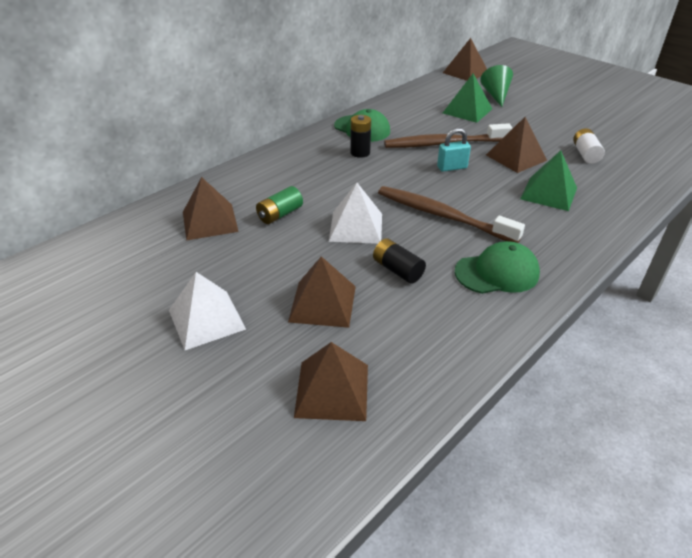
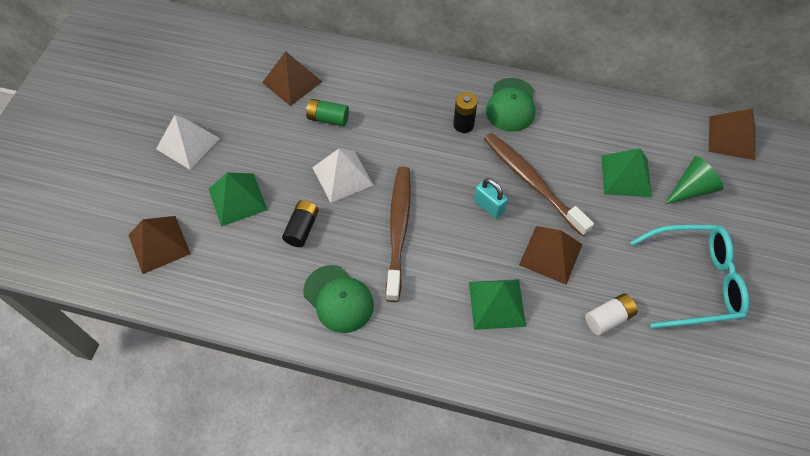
camera: 60 degrees right, 20 degrees up
(323, 303) = (237, 199): brown pyramid -> green pyramid
(570, 117) = (694, 281): none -> turquoise glasses

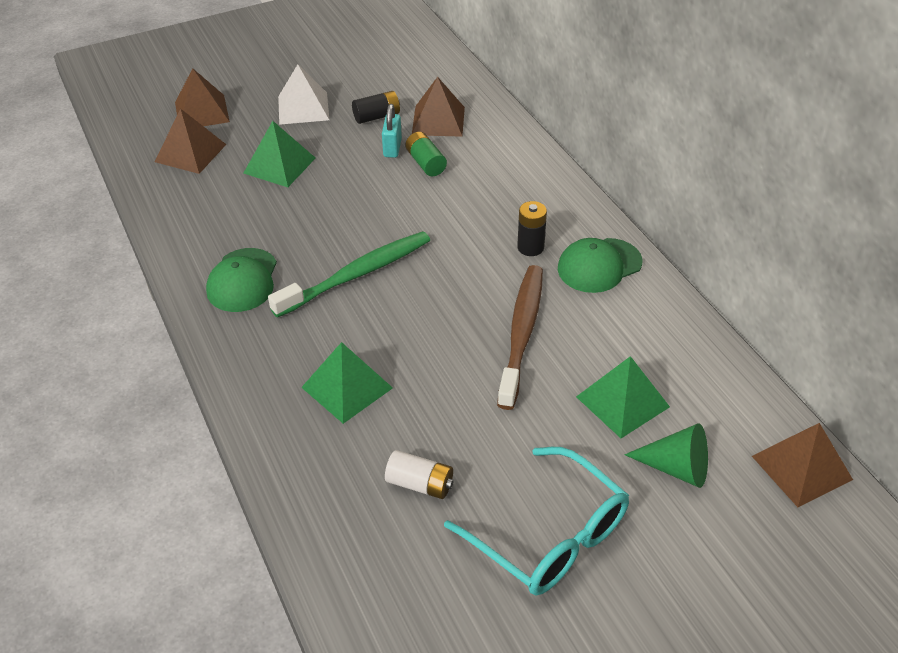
camera: 50 degrees right, 15 degrees down
(302, 228) = (291, 217): black battery -> black battery (377, 116)
(342, 176) = (374, 207): white pyramid -> none
(398, 230) = (356, 275): brown toothbrush -> green toothbrush
(488, 206) = (454, 319): turquoise padlock -> turquoise padlock (392, 148)
(550, 254) = (449, 395): brown pyramid -> brown pyramid (201, 112)

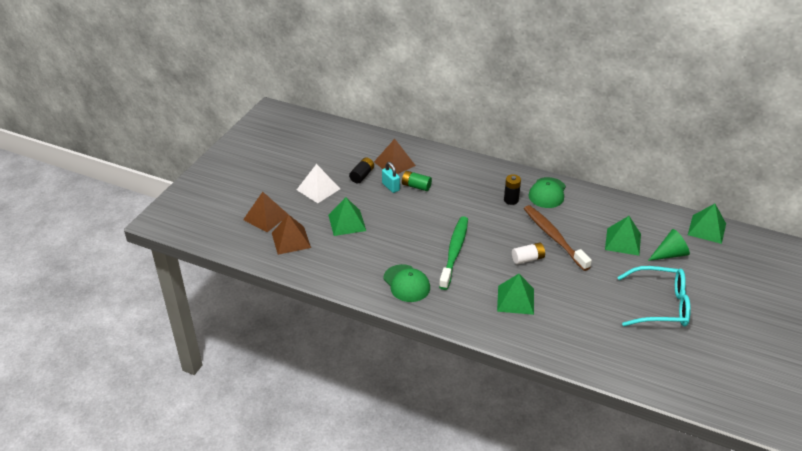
camera: 40 degrees left, 5 degrees down
(420, 484) = (593, 317): white battery -> white battery (527, 259)
(801, 467) = (706, 229): brown pyramid -> green pyramid

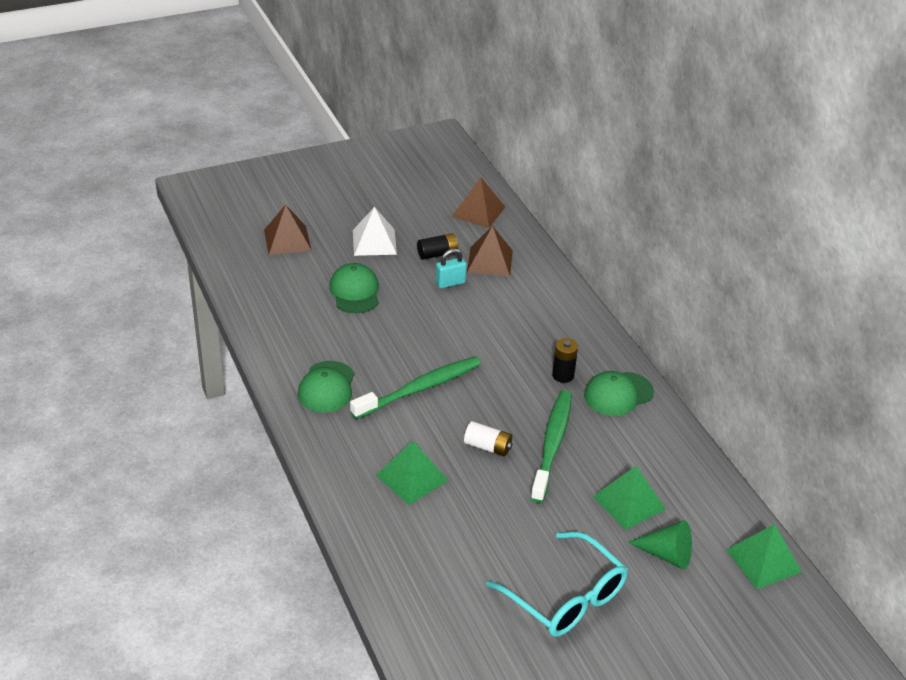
camera: 40 degrees right, 0 degrees up
(291, 240) = (279, 276): brown pyramid -> brown pyramid (478, 211)
(347, 222) = (355, 292): green pyramid -> green cap
(390, 187) = (450, 283): turquoise padlock -> turquoise padlock turned 60 degrees clockwise
(416, 186) = (478, 298): green battery -> none
(554, 237) = (552, 444): brown toothbrush -> green toothbrush

